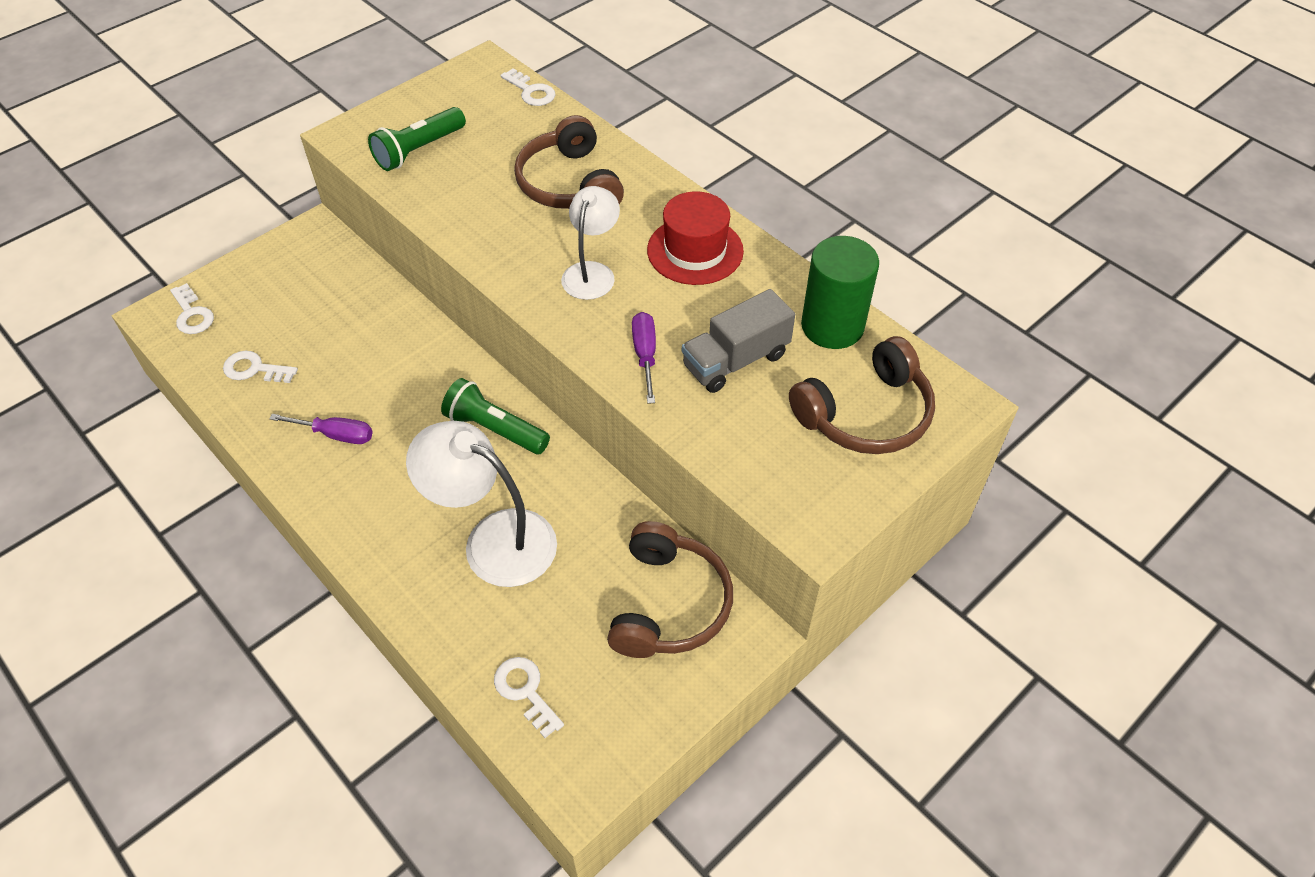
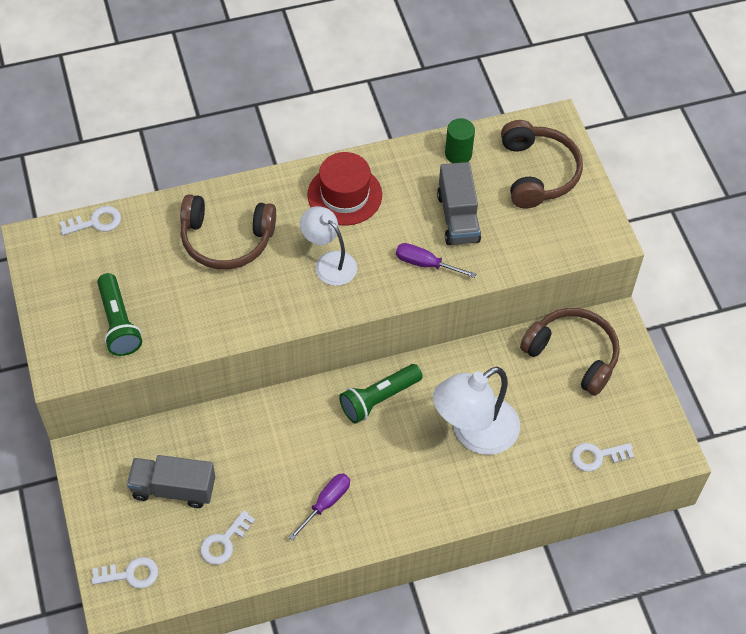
camera: 65 degrees left, 5 degrees up
(302, 307) = (173, 489): none -> grey truck
(832, 326) = (458, 154): green cylinder -> green cylinder, size x0.60

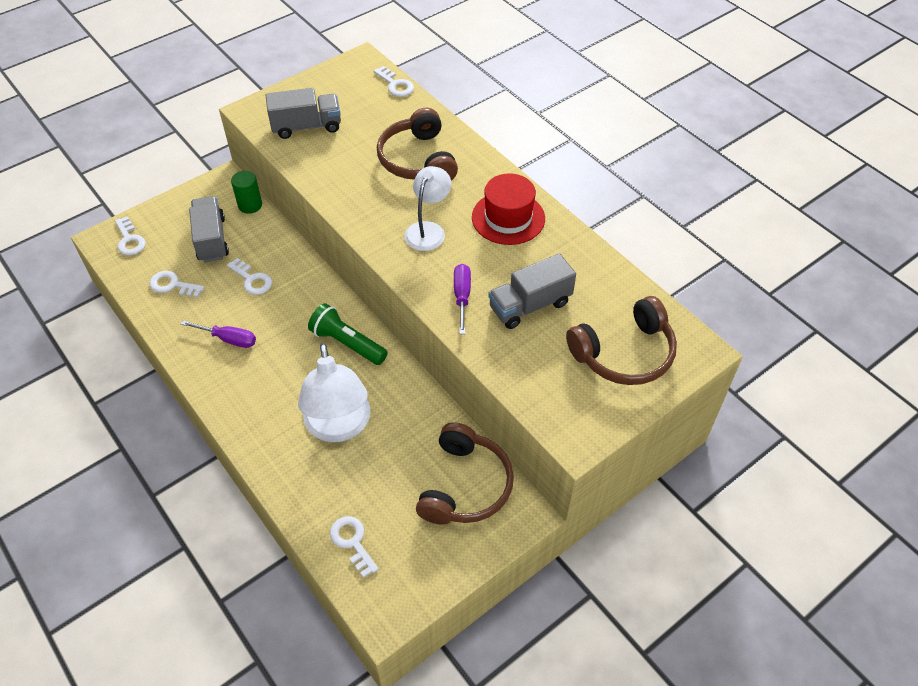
camera: 70 degrees right, 5 degrees down
(118, 323) = (306, 126): green flashlight -> grey truck
(254, 463) = (252, 280): none -> white key
(458, 154) = (606, 284): green cylinder -> green cylinder (250, 205)
(474, 433) = (339, 427): white lamp -> white lamp turned 135 degrees counterclockwise

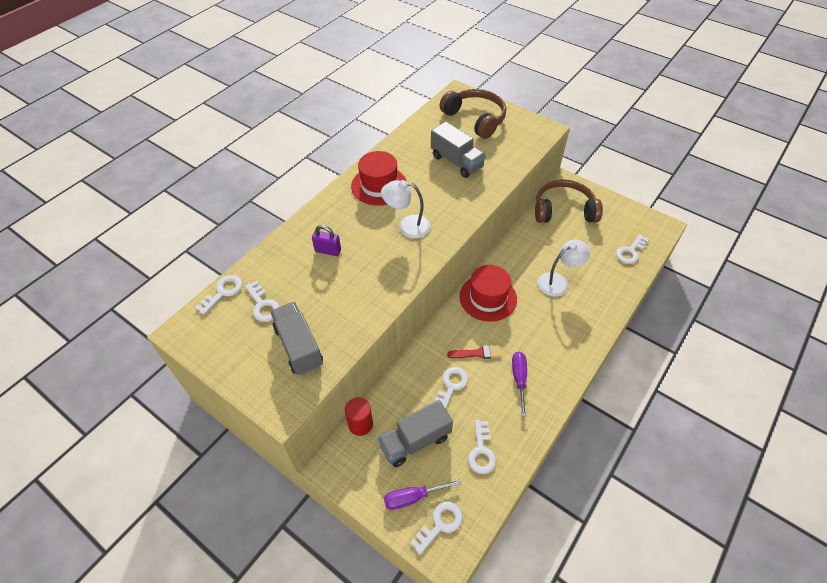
camera: 105 degrees left, 0 degrees up
(250, 205) = (360, 424): green cylinder -> red cylinder
(278, 312) = (477, 353): none -> red brush
(339, 427) = (558, 281): white lamp -> white lamp, size x0.63
(347, 343) = (488, 297): green flashlight -> red hat
(367, 108) = (263, 305): none -> white key
(417, 160) = (328, 251): brown headphones -> purple padlock
(462, 297) = (464, 194): purple screwdriver -> purple screwdriver (413, 497)

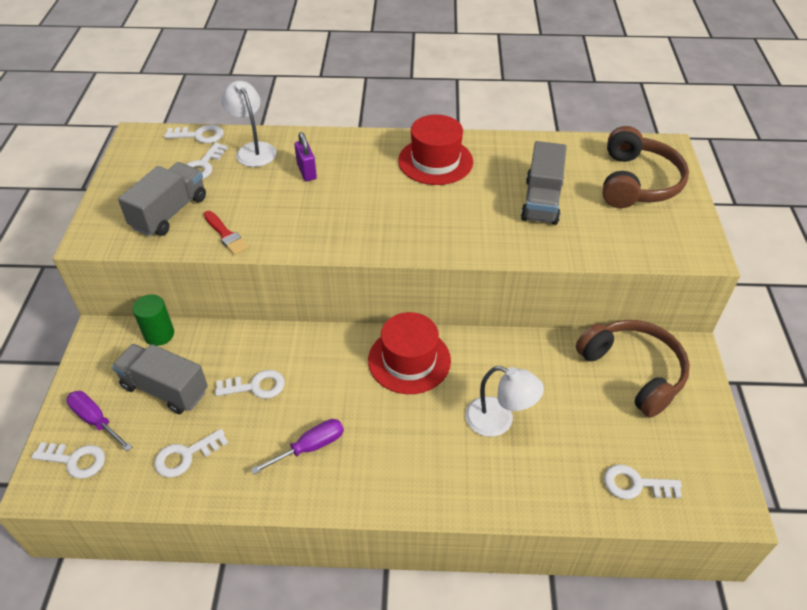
camera: 55 degrees right, 5 degrees down
(360, 424) = (159, 334): red cylinder -> green cylinder
(407, 226) = (395, 209): white lamp -> white lamp (253, 150)
(477, 353) = (318, 389): red brush -> red brush (226, 235)

